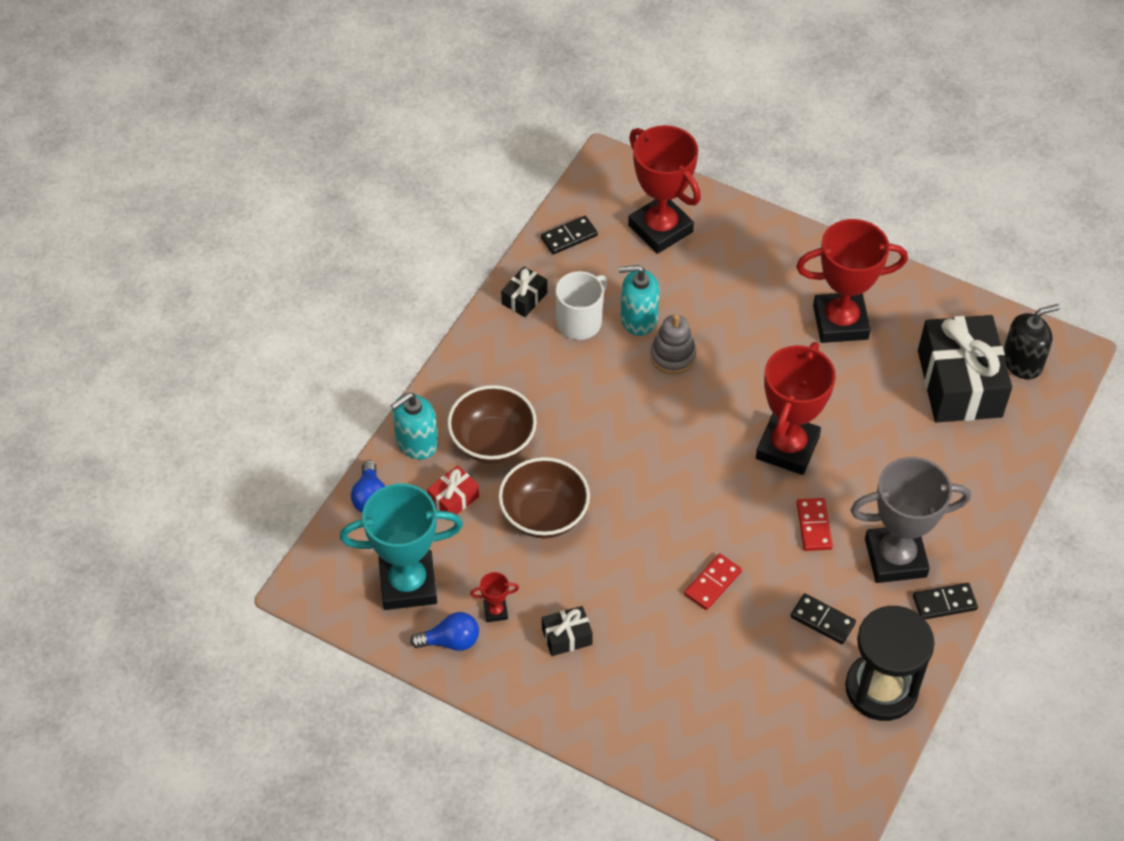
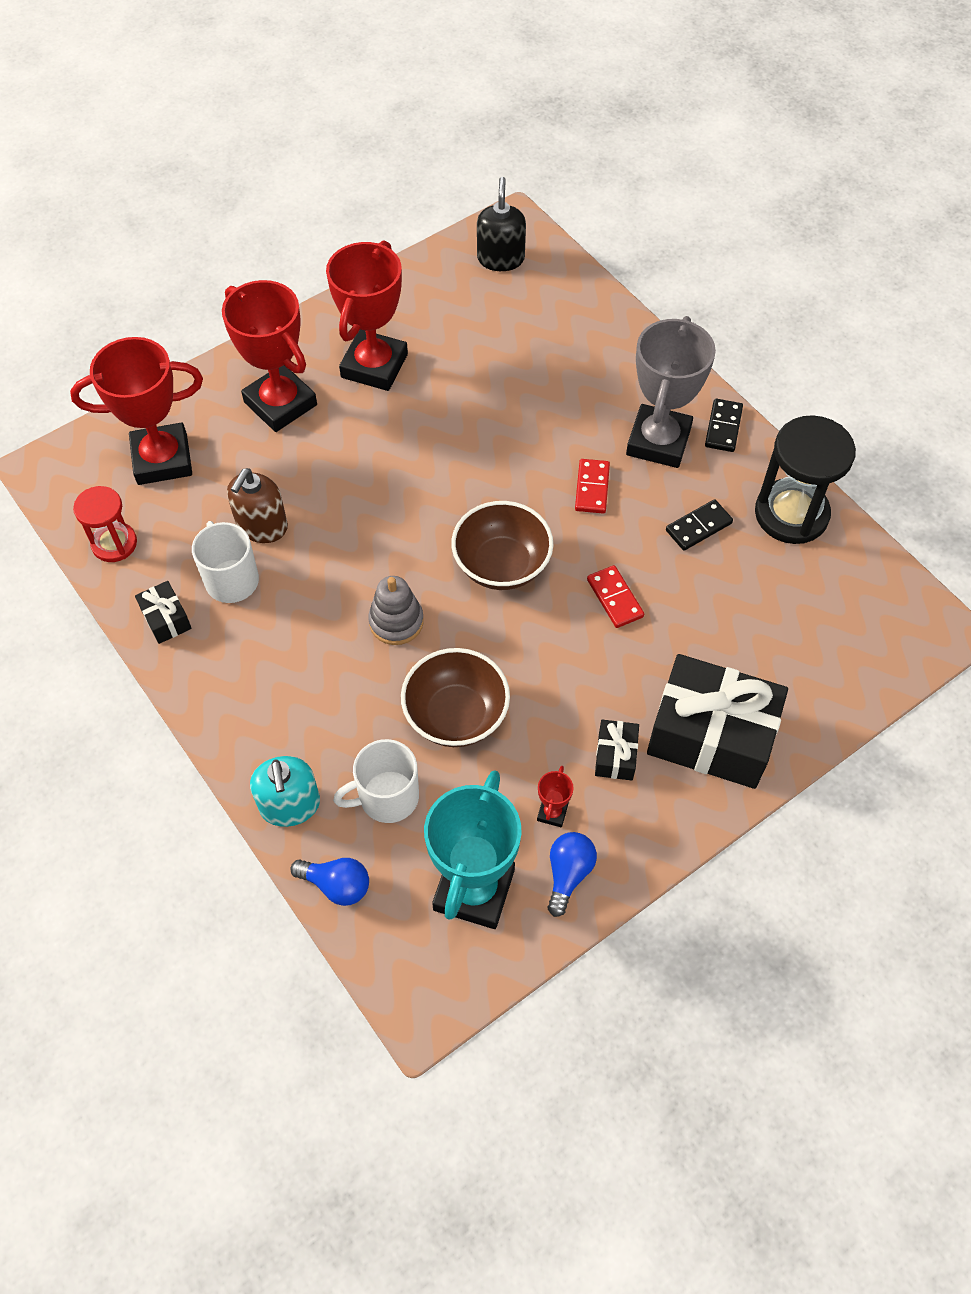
camera: 65 degrees left, 5 degrees up
(453, 499) = (387, 797): red gift -> white mug
(493, 442) = (335, 727): brown bowl -> brown bowl (501, 565)
(569, 237) = (114, 543): black domino -> red hourglass
(638, 318) = (262, 526): turquoise soap dispenser -> brown soap dispenser
(673, 356) = (327, 516): grey stacking toy -> grey stacking toy (396, 622)
(787, 447) = (492, 470): red trophy -> red trophy (280, 404)
(813, 526) = (592, 488): red domino -> red domino turned 75 degrees clockwise
(959, 383) = (497, 311): black gift -> black gift (711, 735)

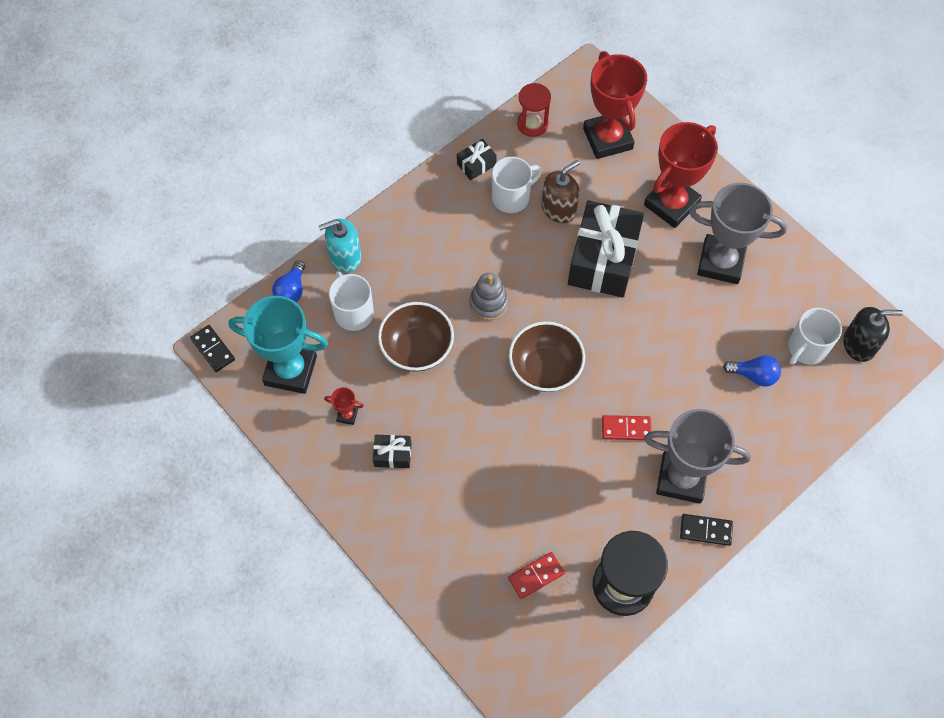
camera: 85 degrees right, 5 degrees up
(262, 526) = (559, 209): brown soap dispenser -> brown soap dispenser turned 120 degrees clockwise
(374, 366) = (720, 262): red trophy -> grey trophy
(500, 304) = (806, 348): none -> white mug
(568, 874) = (303, 428): blue light bulb -> blue light bulb (753, 375)
(614, 598) = (525, 449): red domino -> red domino (536, 576)
(698, 527) = (599, 511): black domino -> black domino (213, 349)
(711, 735) = (413, 521): black gift -> black gift (603, 259)

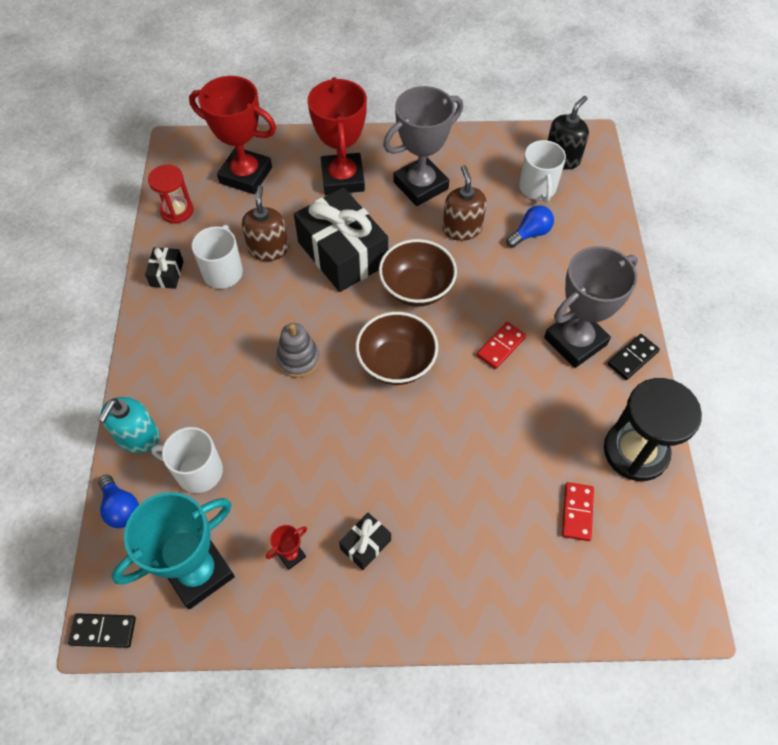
camera: 50 degrees left, 5 degrees down
(417, 348) = (284, 445): brown bowl -> brown bowl (416, 288)
(708, 323) = (462, 229): none -> brown soap dispenser

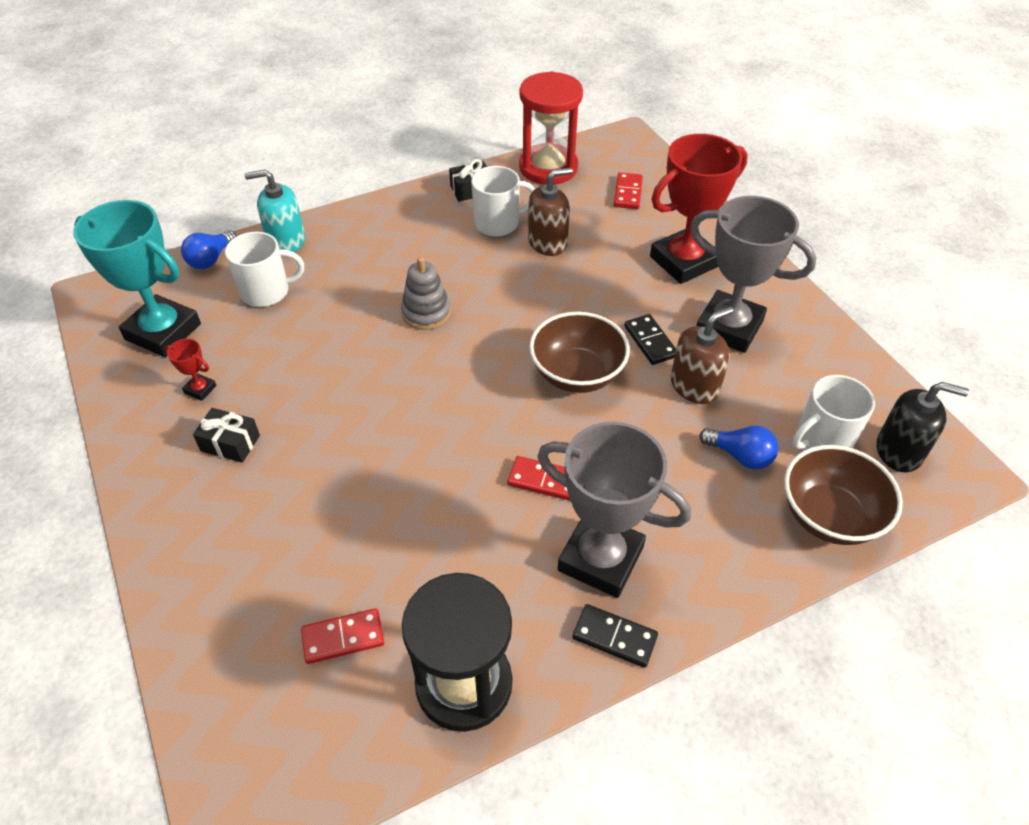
camera: 65 degrees right, 10 degrees down
(103, 631) = (91, 295): black domino -> black domino (650, 341)
(177, 211) = (548, 168): red hourglass -> red hourglass, size x1.65
(198, 471) = (266, 292): white mug -> white mug turned 90 degrees clockwise
(245, 175) = (628, 193): red trophy -> red domino
(342, 253) = (582, 297): black gift -> none
(396, 363) = (465, 391): brown bowl -> brown bowl (829, 516)

